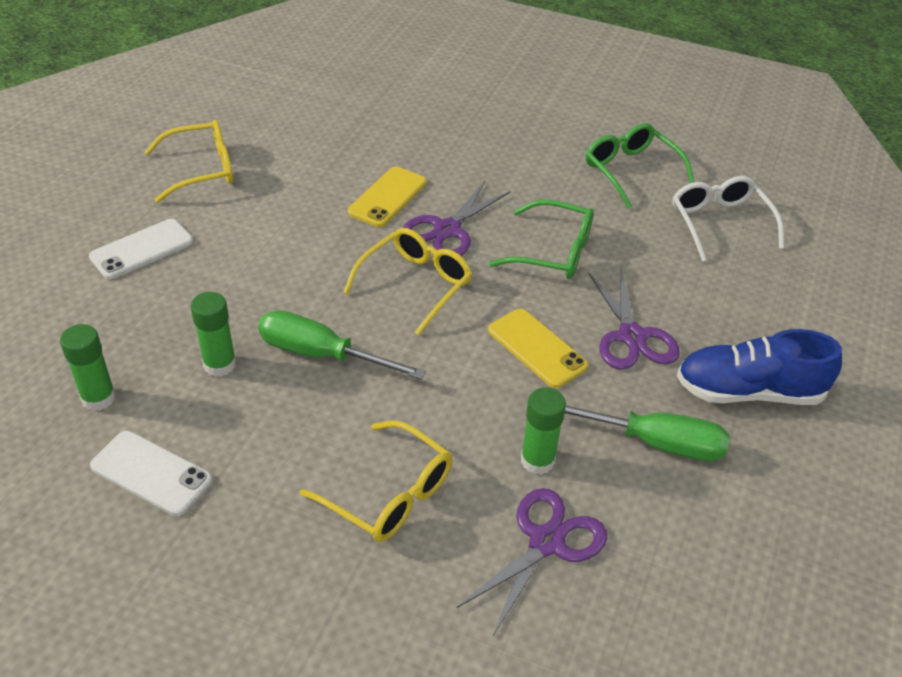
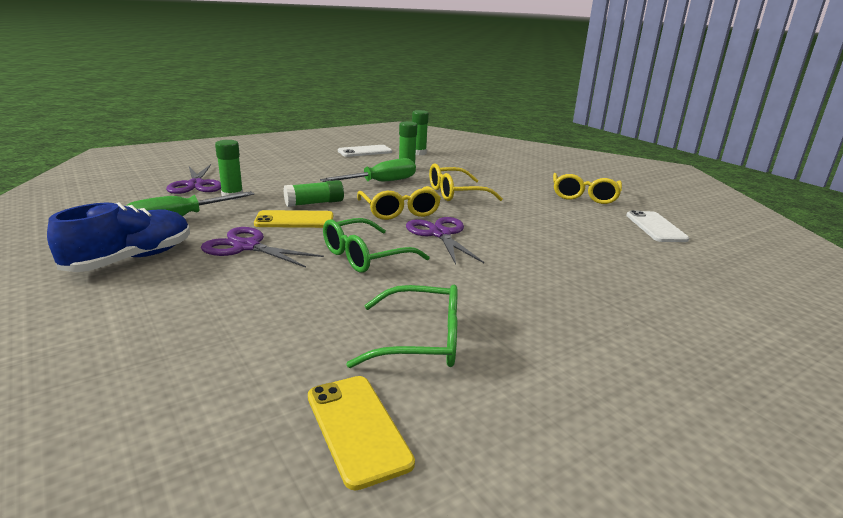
camera: 125 degrees right, 20 degrees down
(142, 249) = (514, 173): white phone -> white phone (655, 227)
(387, 197) = (501, 229): yellow phone -> yellow phone (357, 428)
(389, 494) = (280, 172): yellow glasses -> yellow glasses (455, 193)
(470, 367) = (314, 203): none -> green glue stick
(719, 223) = (273, 349): white glasses -> none

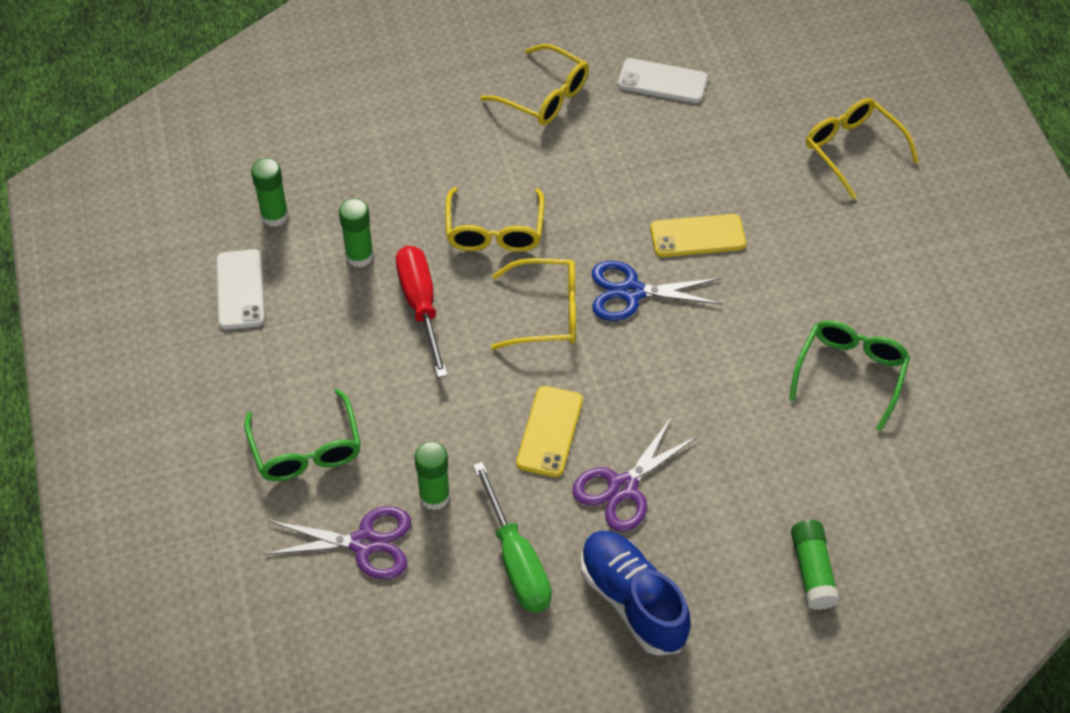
camera: 70 degrees left, 30 degrees up
(314, 203) = (491, 401): green glue stick -> green glue stick (812, 571)
(357, 428) = (948, 439): yellow phone -> yellow phone (697, 236)
(365, 256) = (676, 379): green glasses -> green glasses (306, 449)
(381, 182) = (421, 305): green screwdriver -> red screwdriver
(440, 234) = (631, 292): purple scissors -> blue scissors
(716, 314) = (852, 150): none -> yellow glasses

